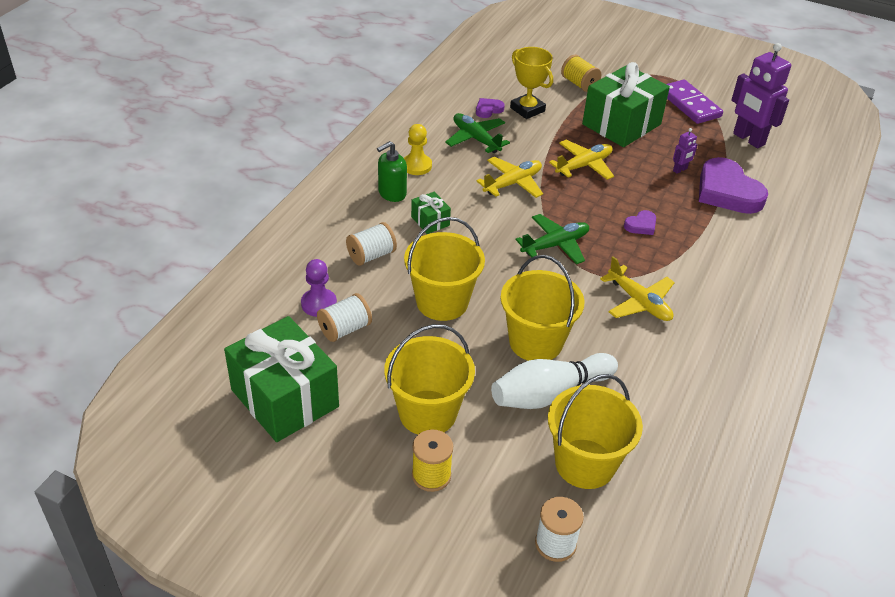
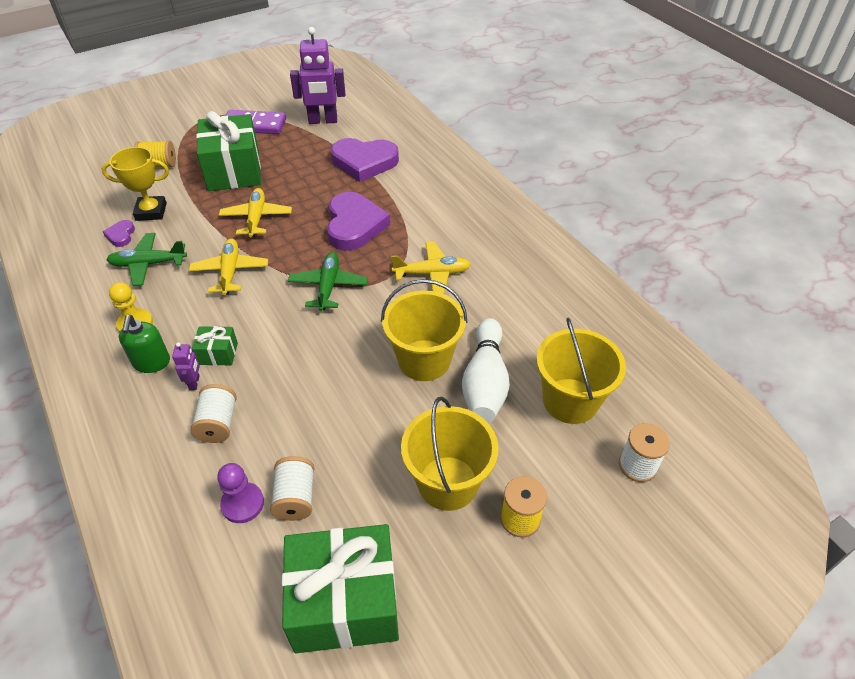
camera: 55 degrees left, 5 degrees up
(442, 302) = (326, 400): yellow bucket -> none
(641, 225) = (354, 225): purple heart -> purple heart, size x2.23
(680, 170) = (317, 171): purple robot -> purple robot (194, 383)

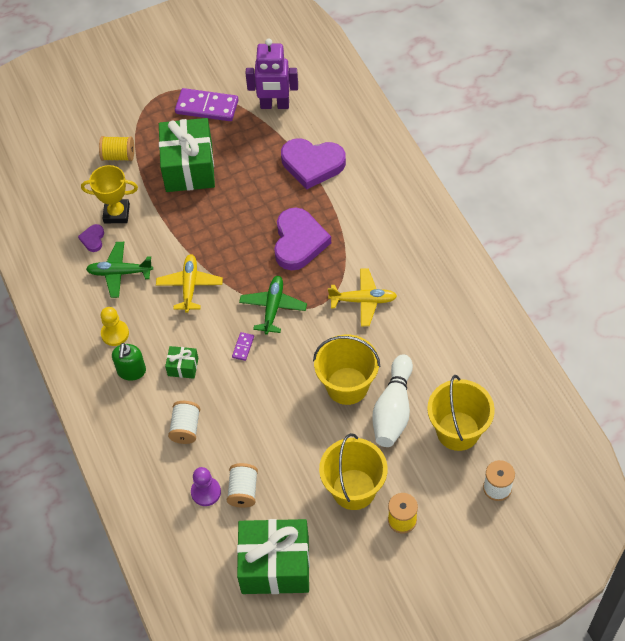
camera: 10 degrees right, 10 degrees up
(194, 383) = (166, 392): purple robot -> none
(256, 218) = (211, 227): yellow plane -> none
(293, 328) = (243, 347): none -> purple domino

